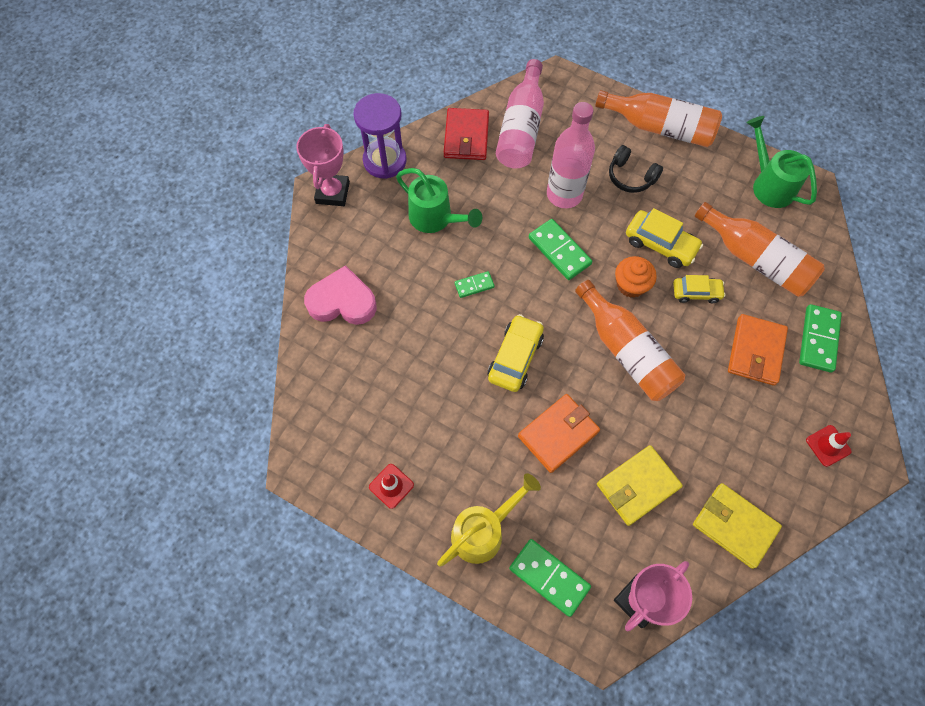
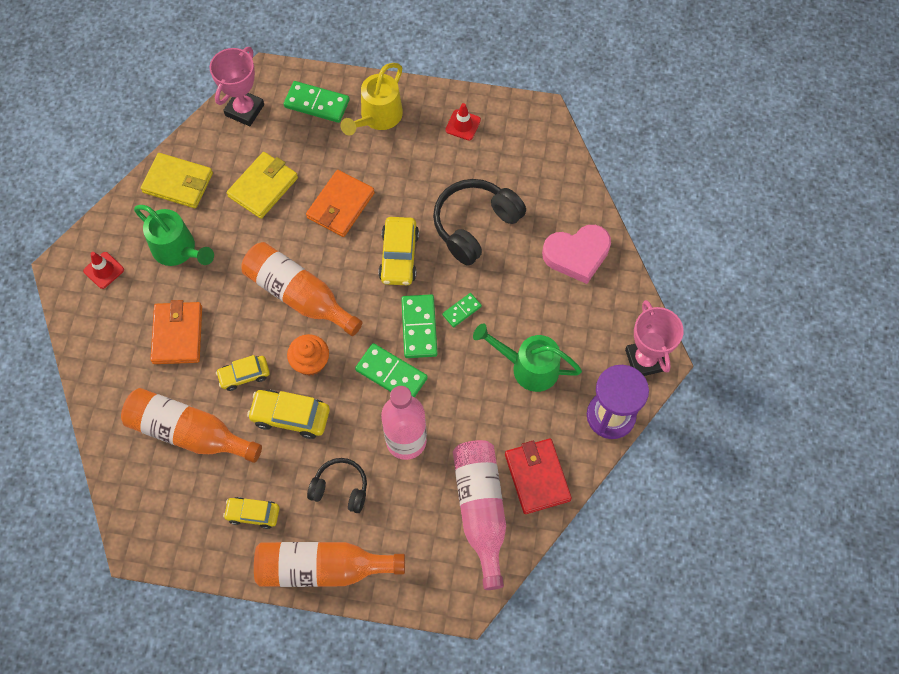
camera: 160 degrees right, 0 degrees up
(427, 364) = (475, 225): none -> black headphones
(709, 180) = (253, 514): none -> yellow car
(769, 184) = (185, 532): green watering can -> green watering can (178, 250)
(818, 339) = (118, 366): green domino -> green domino (419, 327)

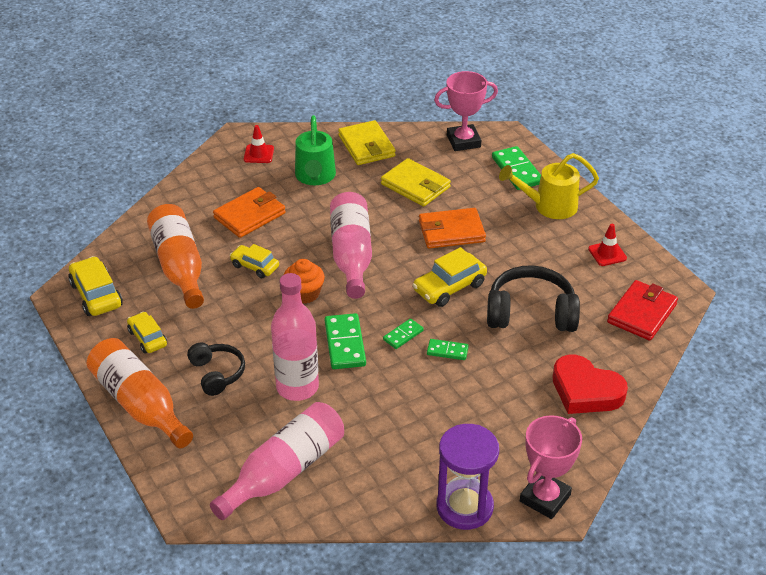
camera: 50 degrees right, 25 degrees down
(263, 187) = (415, 186): yellow wallet -> yellow wallet turned 45 degrees clockwise
(290, 416) = (248, 310): yellow car -> yellow car (96, 295)
(299, 295) = (351, 255): orange bottle -> pink bottle
(419, 327) = (403, 335): green domino -> green domino, size x0.57
(528, 367) = (446, 422): green watering can -> none
(537, 477) = (353, 491): red wallet -> red wallet (642, 313)
(577, 255) = (585, 391): pink heart -> red heart

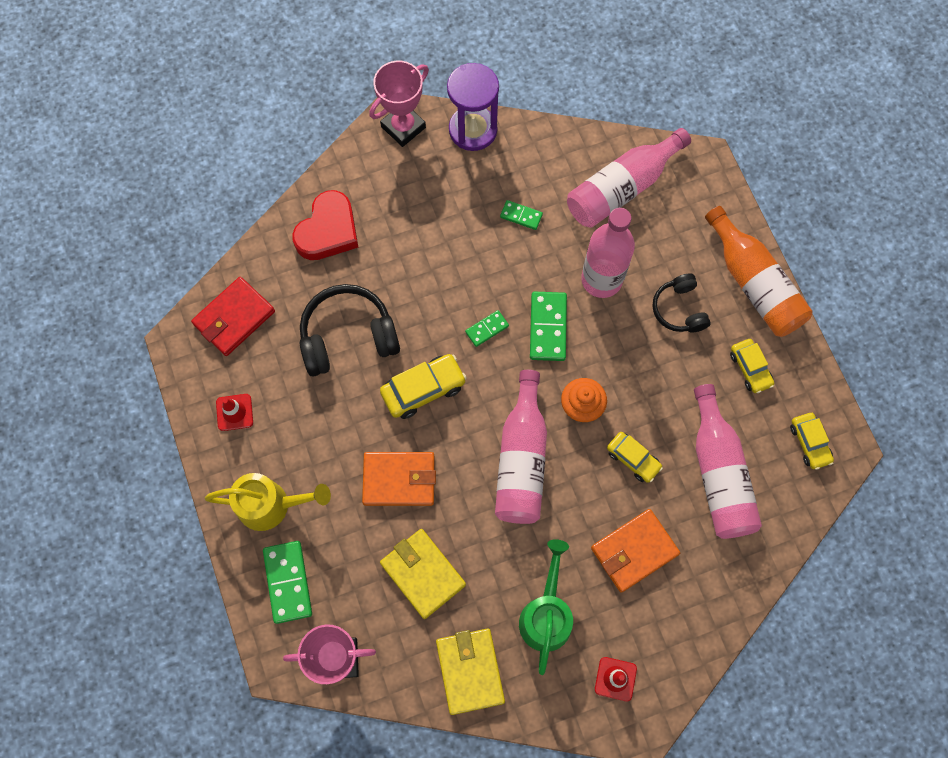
camera: 170 degrees left, 30 degrees up
(96, 295) = (809, 443): yellow car -> yellow car, size x0.66
(179, 266) = (718, 473): orange bottle -> pink bottle
(447, 351) = (447, 301): green domino -> green domino (521, 216)
(531, 313) = (348, 337): black headphones -> black headphones turned 150 degrees clockwise
(585, 391) = (328, 231): red heart -> red heart turned 75 degrees clockwise

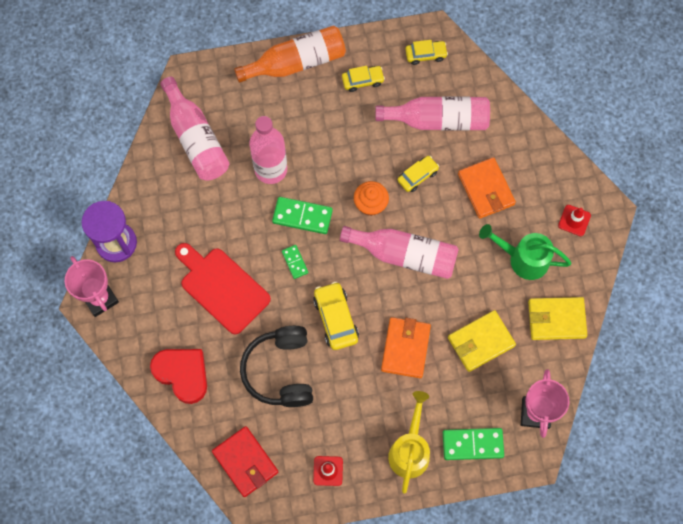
camera: 80 degrees left, 0 degrees up
(440, 253) = (222, 287): none -> red cutting board
(521, 216) = (203, 219): green domino -> none
(679, 309) = (306, 119): black headphones -> none

